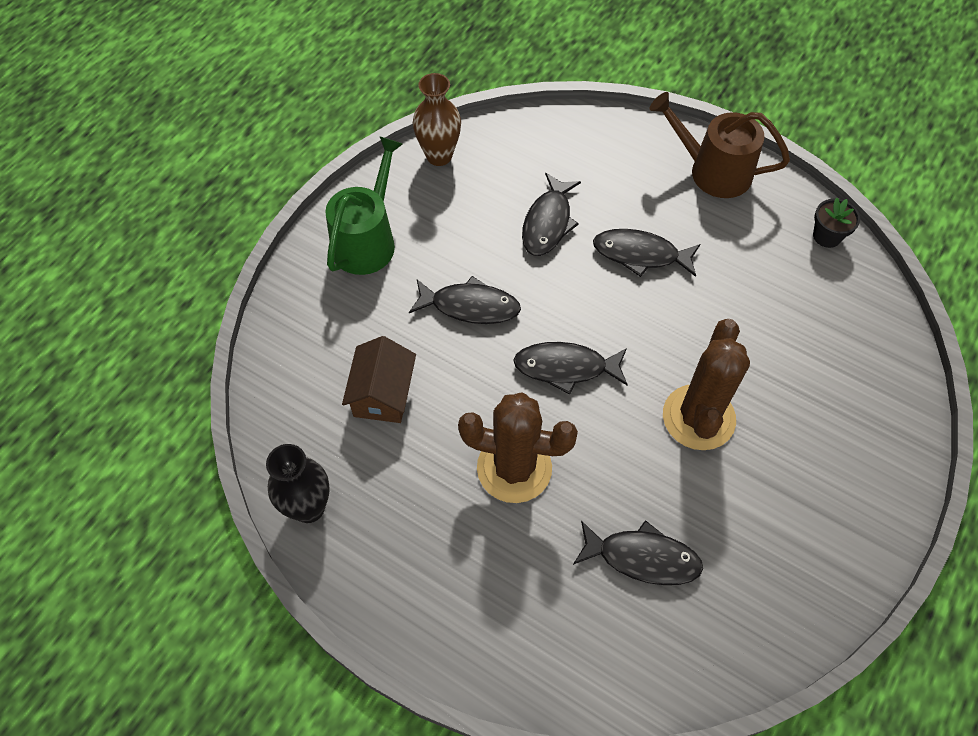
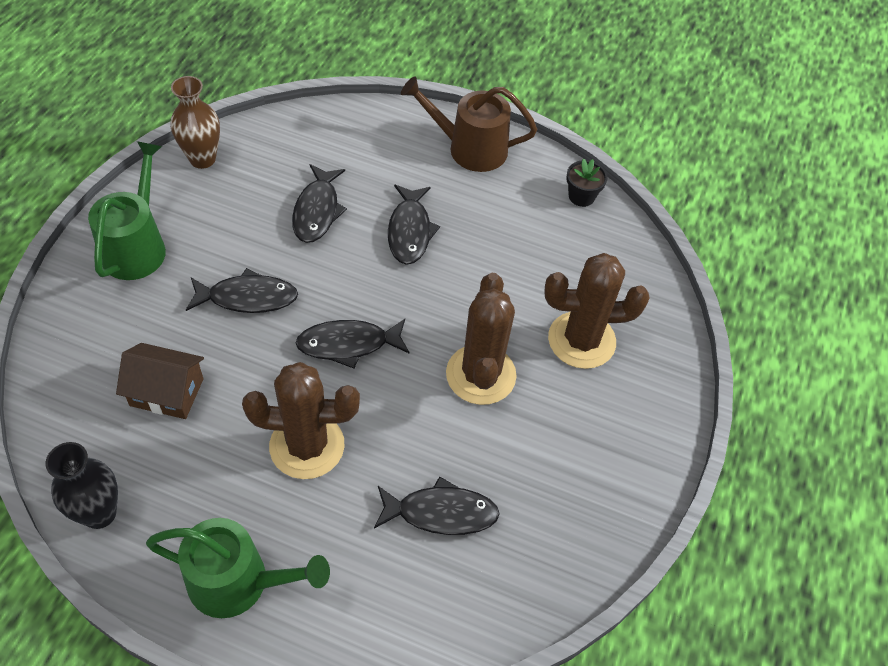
camera: 15 degrees left, 5 degrees down
(383, 394) = (167, 392): brown house -> brown house turned 75 degrees counterclockwise
(434, 597) = (238, 582): none -> green watering can
(640, 254) = (410, 231): black fish -> black fish turned 90 degrees counterclockwise
(809, 394) = (581, 340): none -> brown cactus

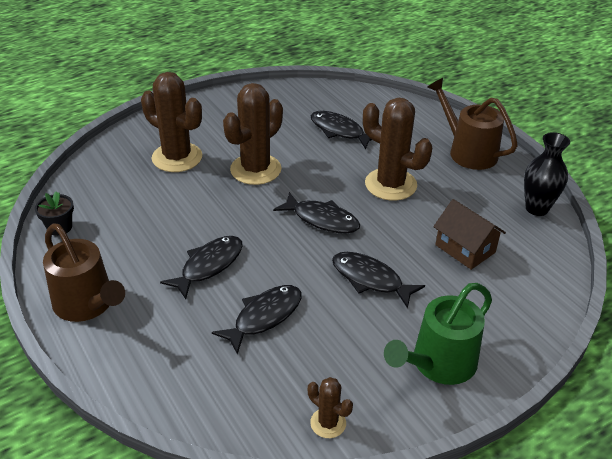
camera: 140 degrees left, 15 degrees down
(202, 159) = (328, 423): brown vase -> brown cactus
(238, 582) = (468, 151): green watering can -> brown watering can

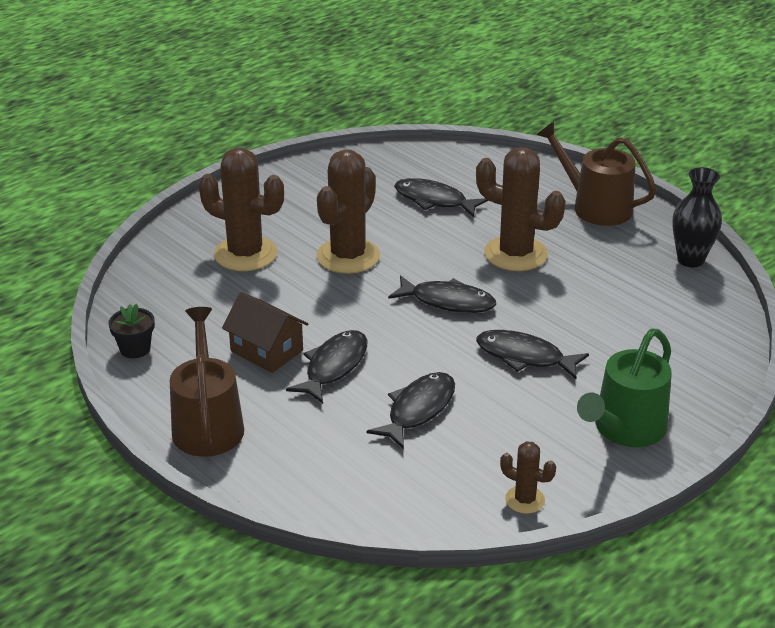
camera: 10 degrees left, 5 degrees down
(87, 304) = (207, 424): brown watering can -> brown watering can turned 135 degrees counterclockwise
(465, 249) = (621, 312): brown house -> brown house (266, 351)

